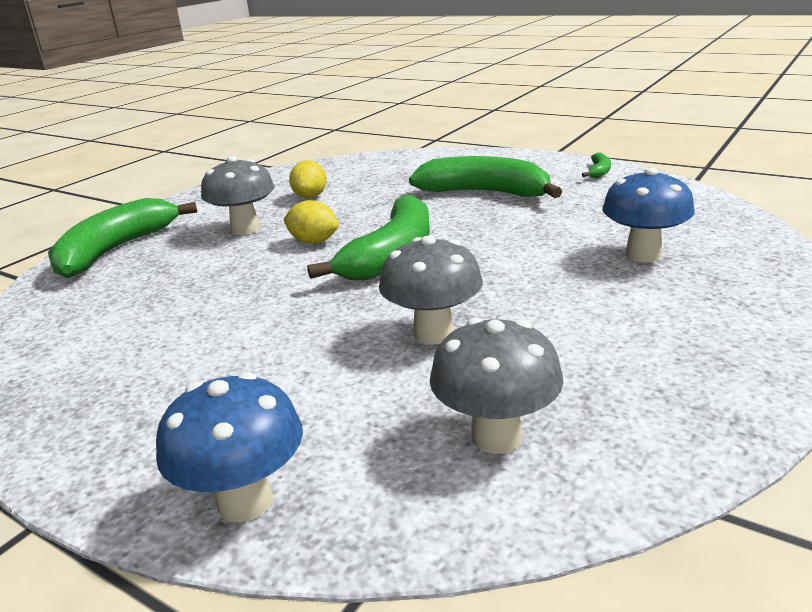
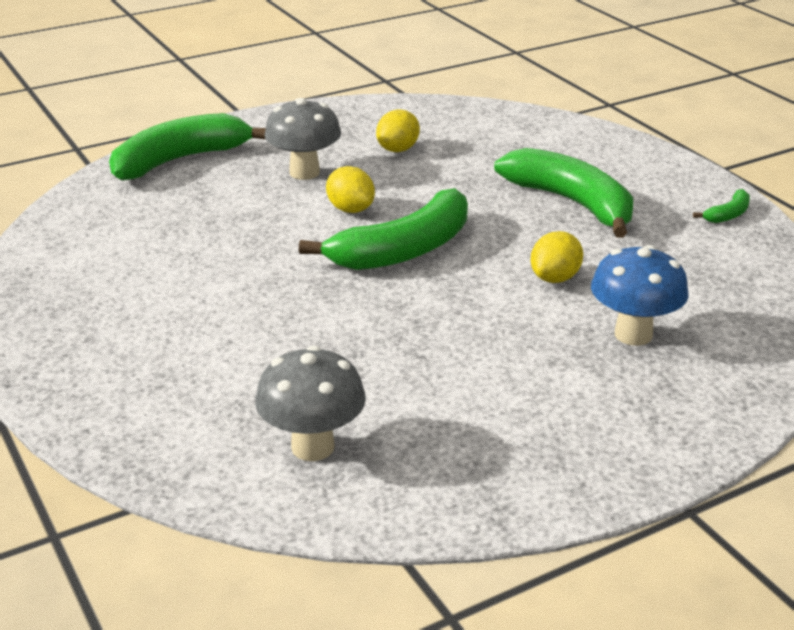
camera: 25 degrees right, 5 degrees up
(245, 501) = (111, 423): blue mushroom -> none
(433, 334) = (356, 344): grey mushroom -> none
(535, 238) = (555, 278): none -> yellow lemon

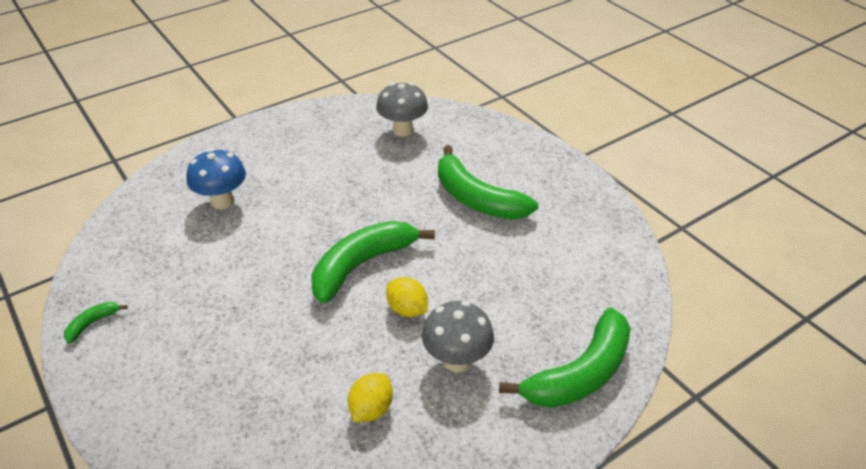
camera: 175 degrees right, 10 degrees up
(555, 278) = (257, 244): yellow lemon -> none
(572, 203) = (219, 330): green banana -> green banana (477, 198)

